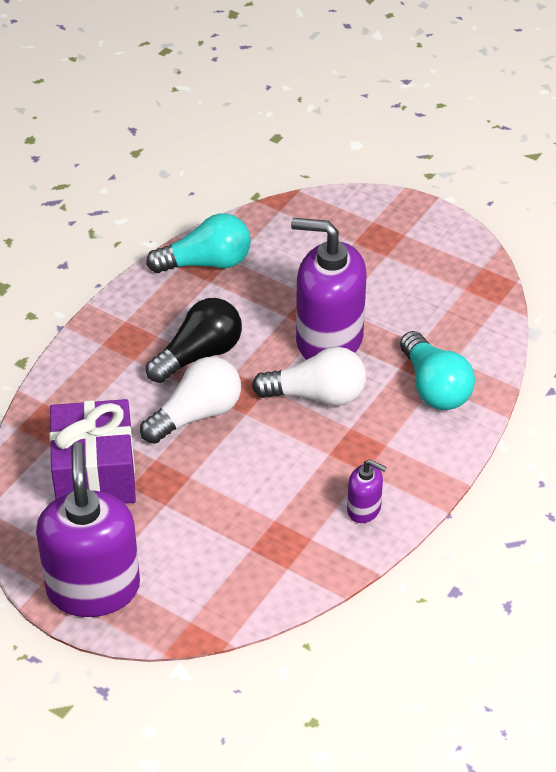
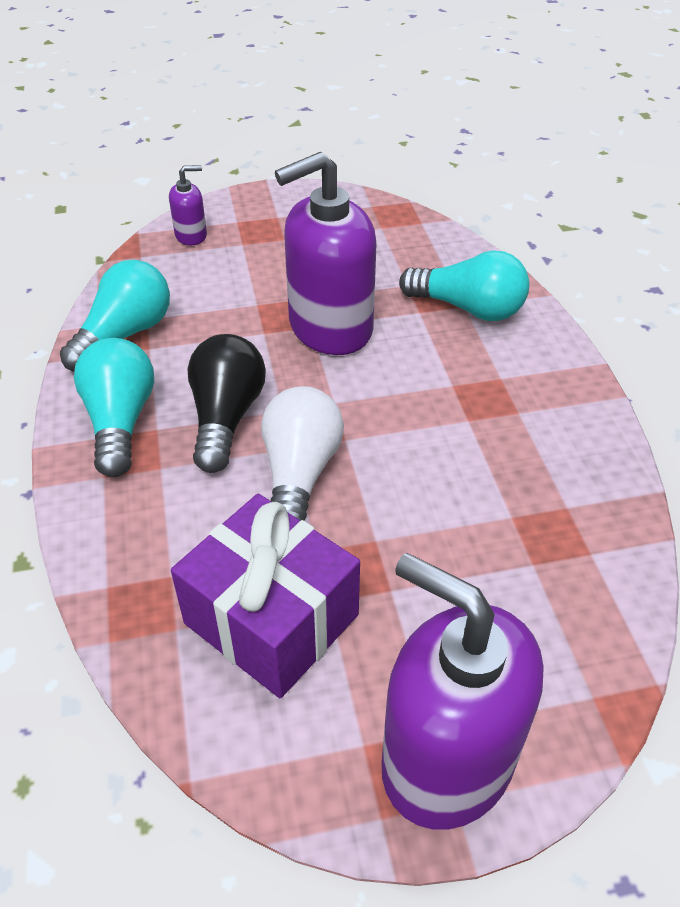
camera: 45 degrees left, 0 degrees up
(143, 318) = (120, 421): none -> turquoise light bulb
(317, 395) = (386, 378): white light bulb -> none
(364, 509) = (568, 444): purple soap dispenser -> purple soap dispenser (191, 235)

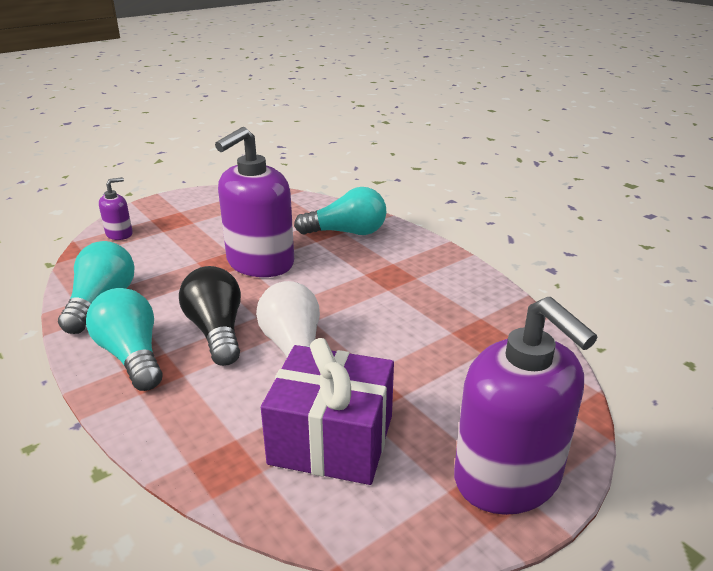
camera: 25 degrees left, 15 degrees down
(447, 760) = (508, 478): purple soap dispenser -> purple soap dispenser turned 135 degrees counterclockwise

